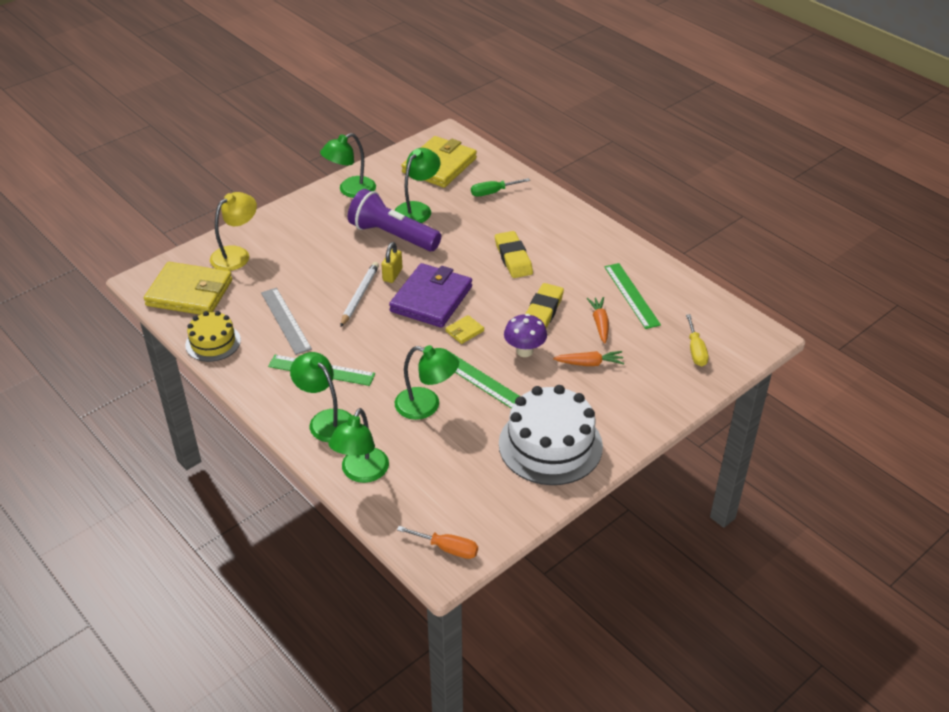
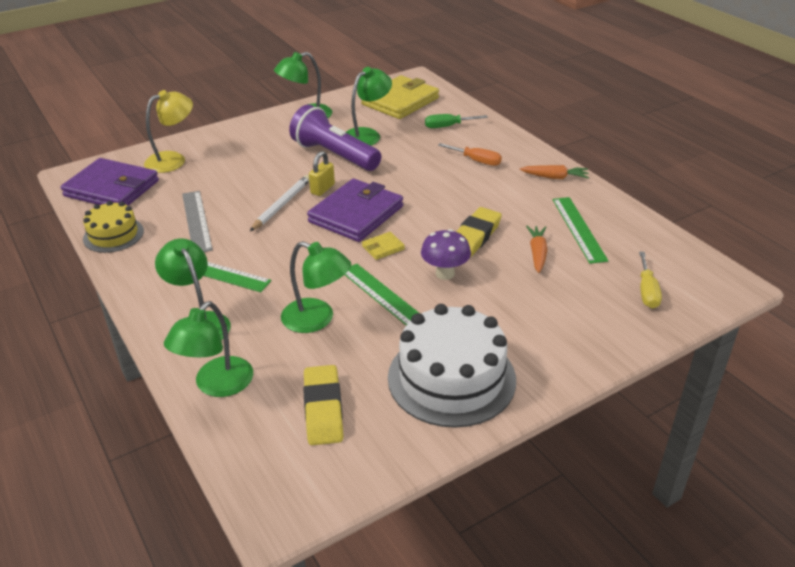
camera: 10 degrees right, 5 degrees down
(189, 293) = (112, 188): yellow wallet -> purple wallet
(447, 548) = (289, 491): orange screwdriver -> orange screwdriver (476, 161)
(513, 258) = (454, 184): yellow eraser -> yellow eraser (323, 409)
(589, 363) = (517, 293): orange carrot -> orange carrot (555, 177)

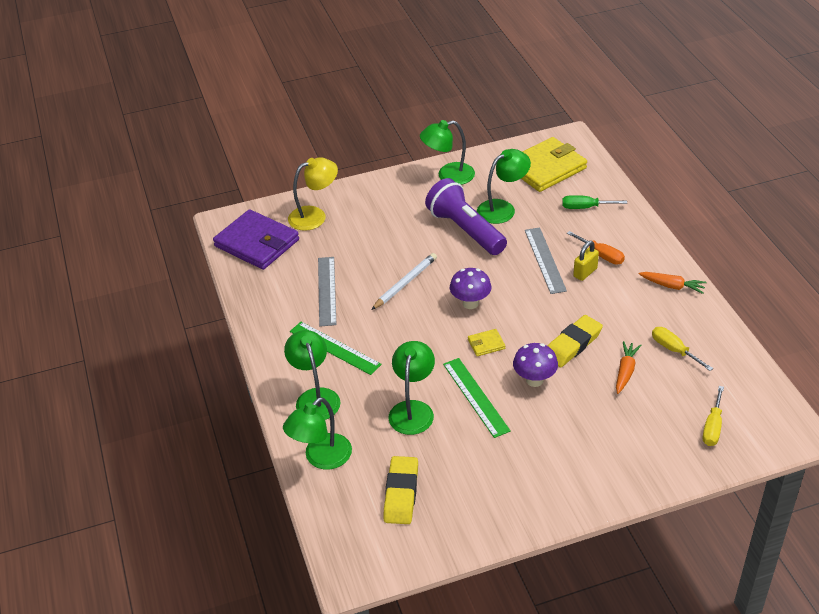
camera: 15 degrees right, 5 degrees up
(113, 235) = (254, 296): yellow cake -> none
(317, 319) = (413, 410): green lamp -> green lamp turned 120 degrees counterclockwise
(322, 189) = (446, 270): yellow padlock -> yellow padlock (585, 272)
(356, 214) = (470, 303): purple wallet -> purple mushroom
(422, 170) = (545, 260): none -> grey ruler
(451, 378) = (511, 483): white cake -> none
(578, 229) = (674, 350): green ruler -> yellow screwdriver

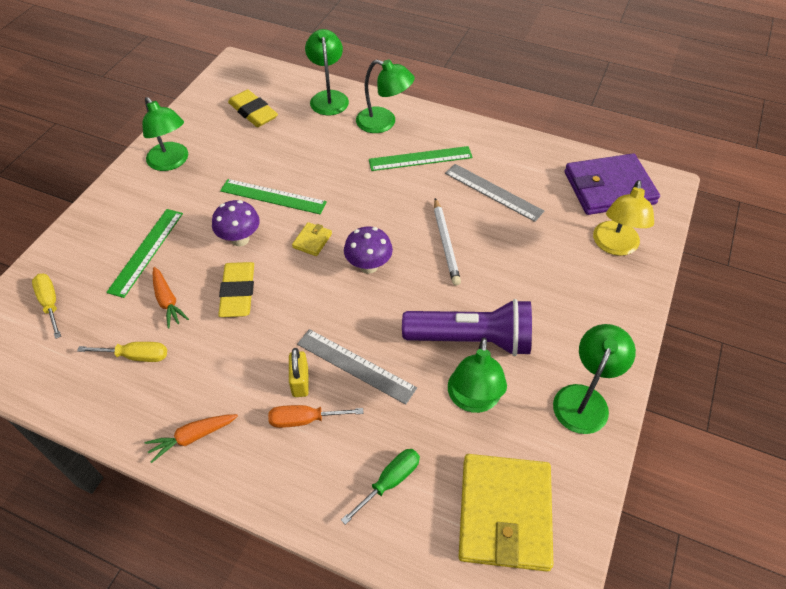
camera: 130 degrees right, 10 degrees up
(413, 410) = (308, 159): green lamp -> green lamp (171, 162)
(611, 419) = (146, 251): none -> green ruler

